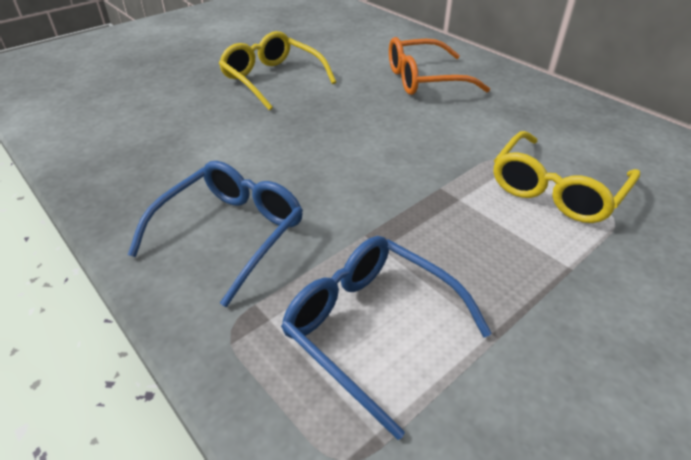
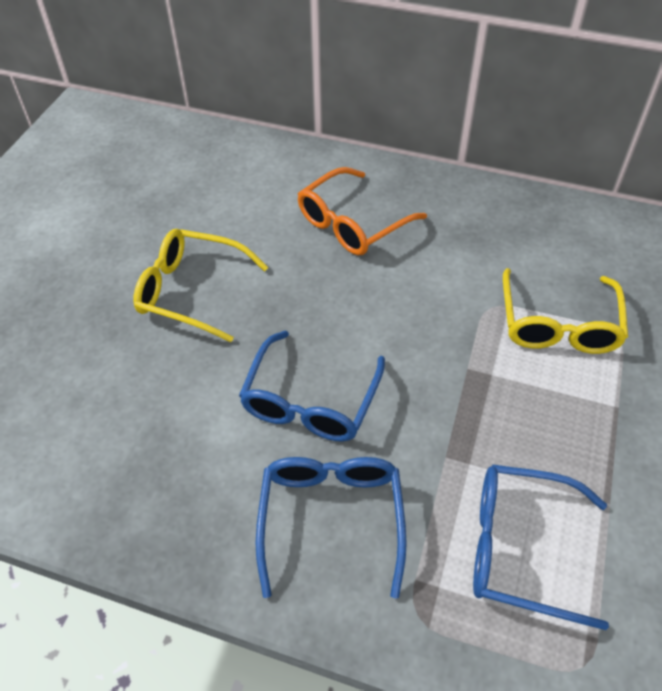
camera: 30 degrees left, 10 degrees up
(291, 160) = (310, 400): none -> blue glasses

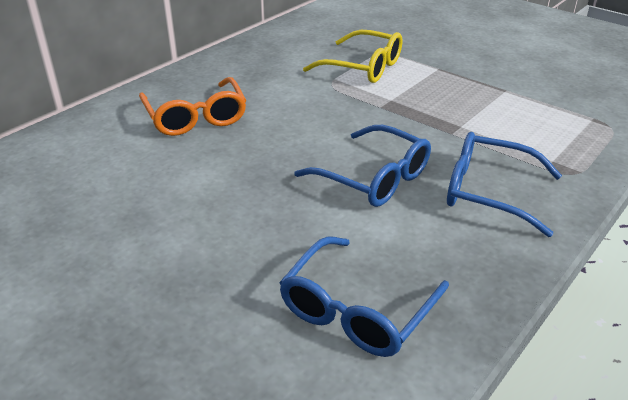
camera: 70 degrees left, 15 degrees down
(192, 291) = (201, 218): yellow glasses -> none
(521, 548) = (530, 125): blue glasses -> blue glasses (357, 310)

